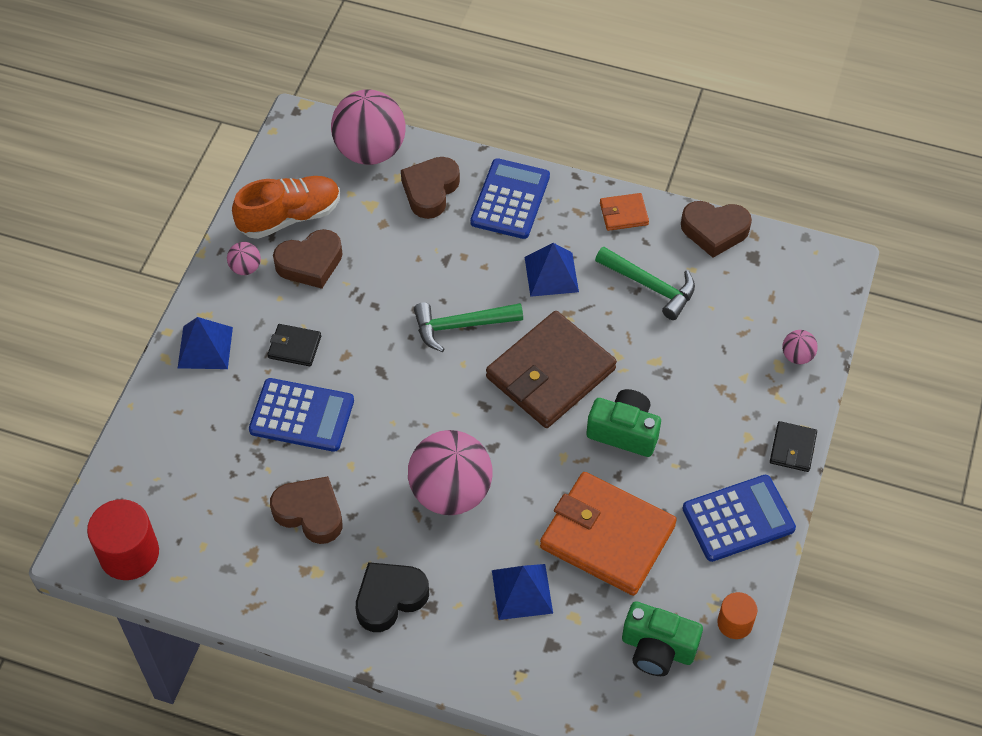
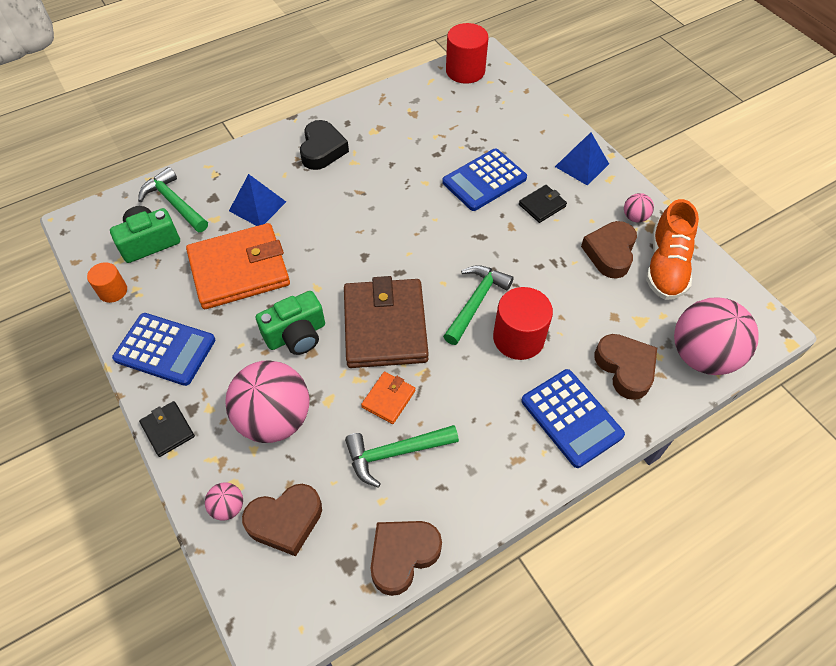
camera: 130 degrees right, 0 degrees up
(310, 513) = (412, 148): brown heart -> brown heart (285, 521)
(450, 492) = (356, 215): pink ball -> pink ball (275, 419)
(469, 274) = (518, 338): none -> red cylinder
(551, 274) = (470, 391): blue pyramid -> none
(592, 675) = (174, 203): none -> green hammer
(623, 214) = (485, 494): orange wallet -> orange wallet (388, 399)
(738, 519) = (165, 349): blue calculator -> blue calculator turned 90 degrees counterclockwise

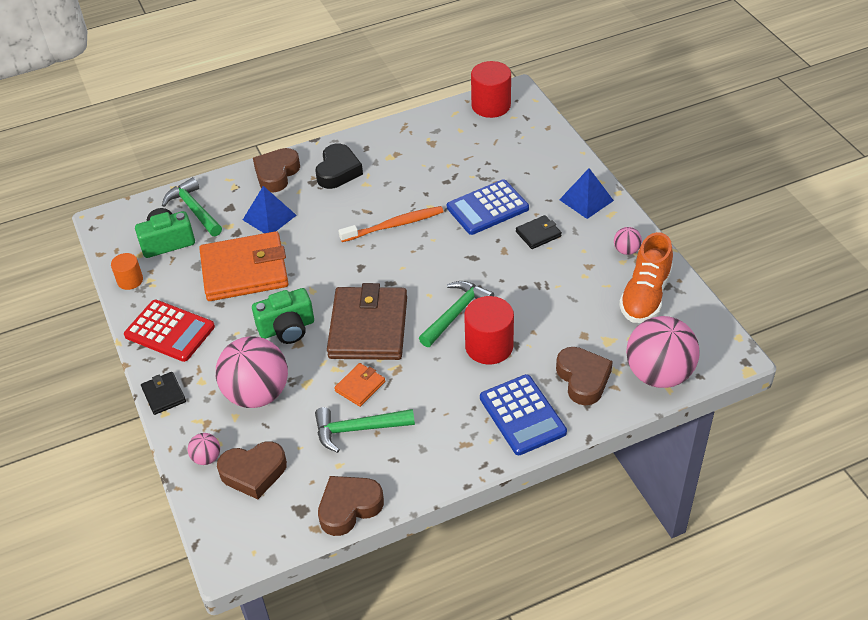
camera: 10 degrees right, 10 degrees down
(165, 349) = (169, 331): blue calculator -> red calculator
(392, 206) = (394, 225): none -> orange toothbrush
(610, 253) = (594, 280): brown heart -> brown heart (276, 174)

